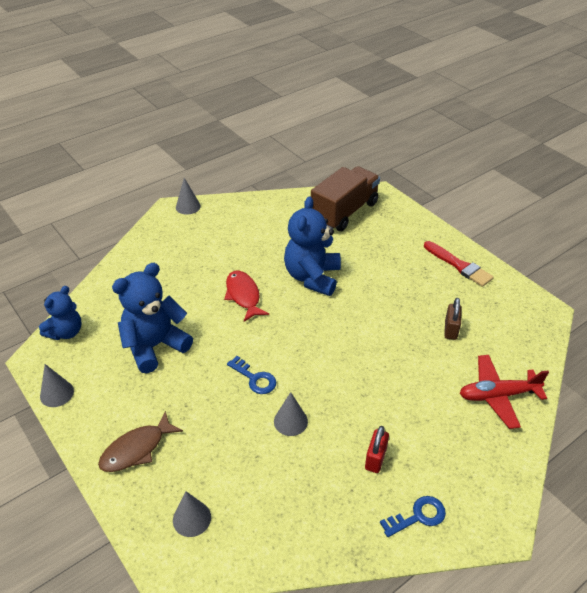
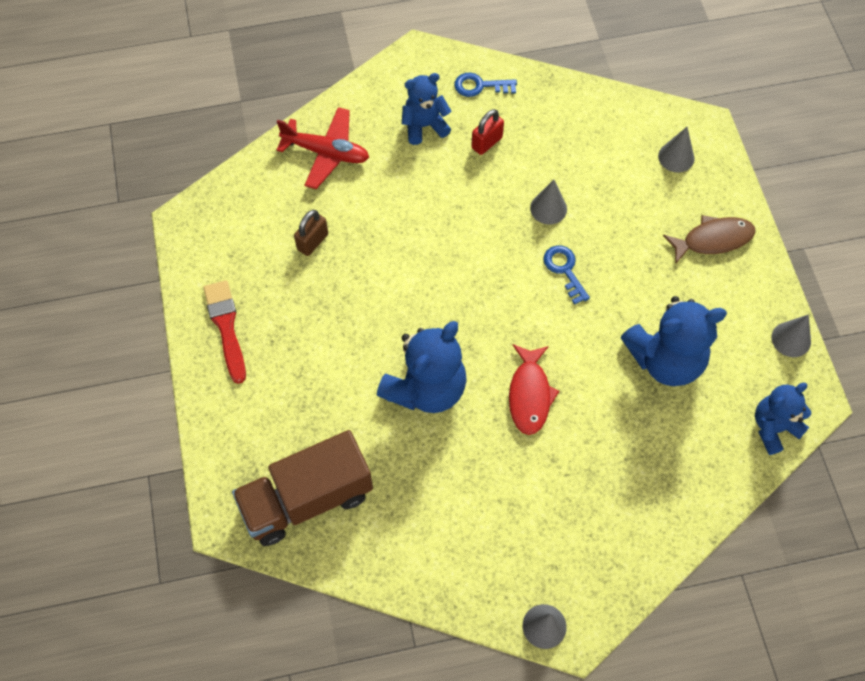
camera: 155 degrees left, 20 degrees up
(439, 452) = (424, 126): none -> blue teddy bear

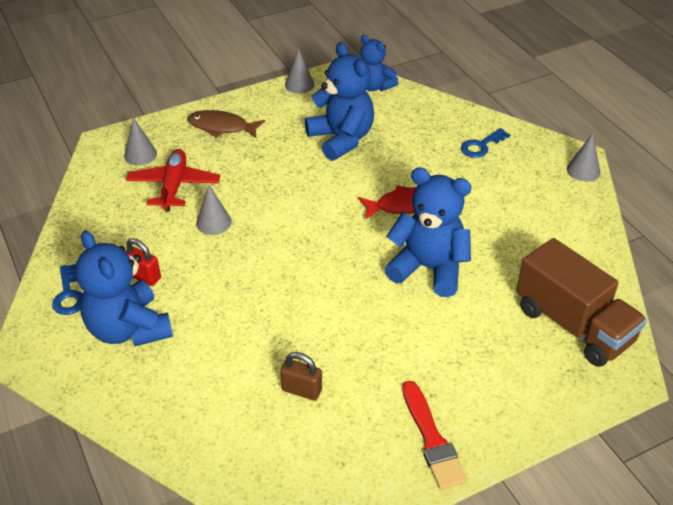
camera: 105 degrees left, 20 degrees down
(226, 327) = (432, 439): red brush -> red brush turned 75 degrees counterclockwise
(326, 153) = (180, 408): red plane -> red plane (174, 186)
(424, 126) = (129, 329): blue teddy bear -> blue teddy bear, size x1.60
(564, 270) = (277, 203): blue key -> blue key (481, 146)
(713, 240) = (222, 127): brown fish -> brown fish turned 45 degrees counterclockwise

